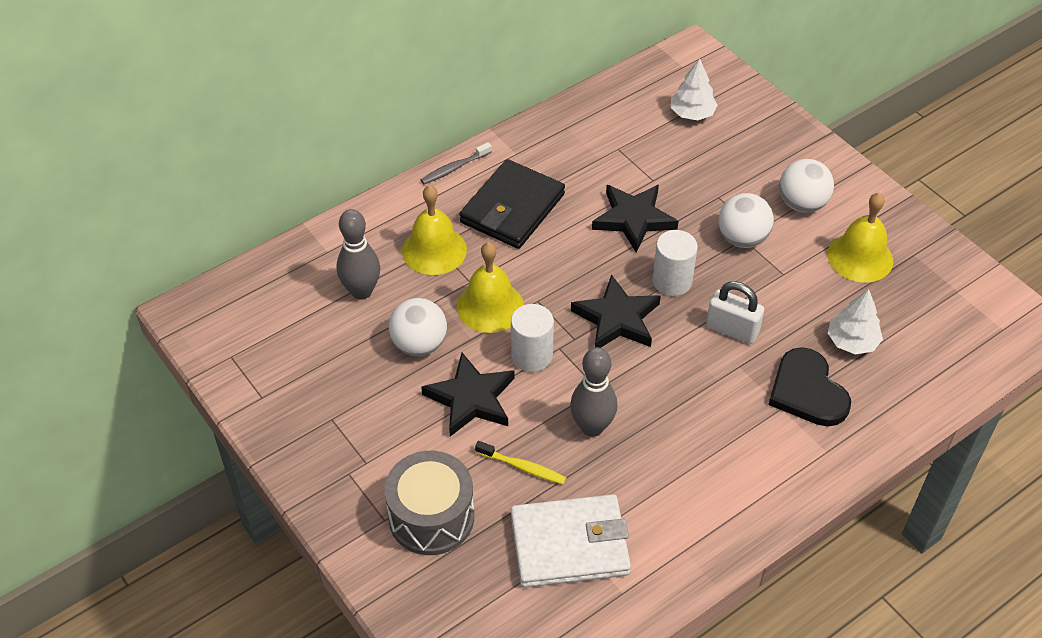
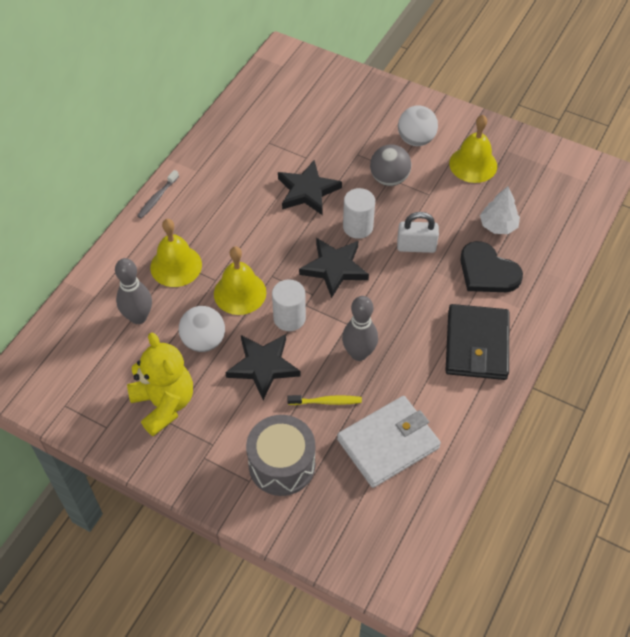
camera: 25 degrees left, 5 degrees up
(337, 397) = (164, 404): none -> yellow teddy bear
(512, 208) = (216, 213): black wallet -> black wallet (476, 345)
(692, 113) = (307, 99): white tree -> none
(742, 239) = (389, 179): white ball -> grey ball

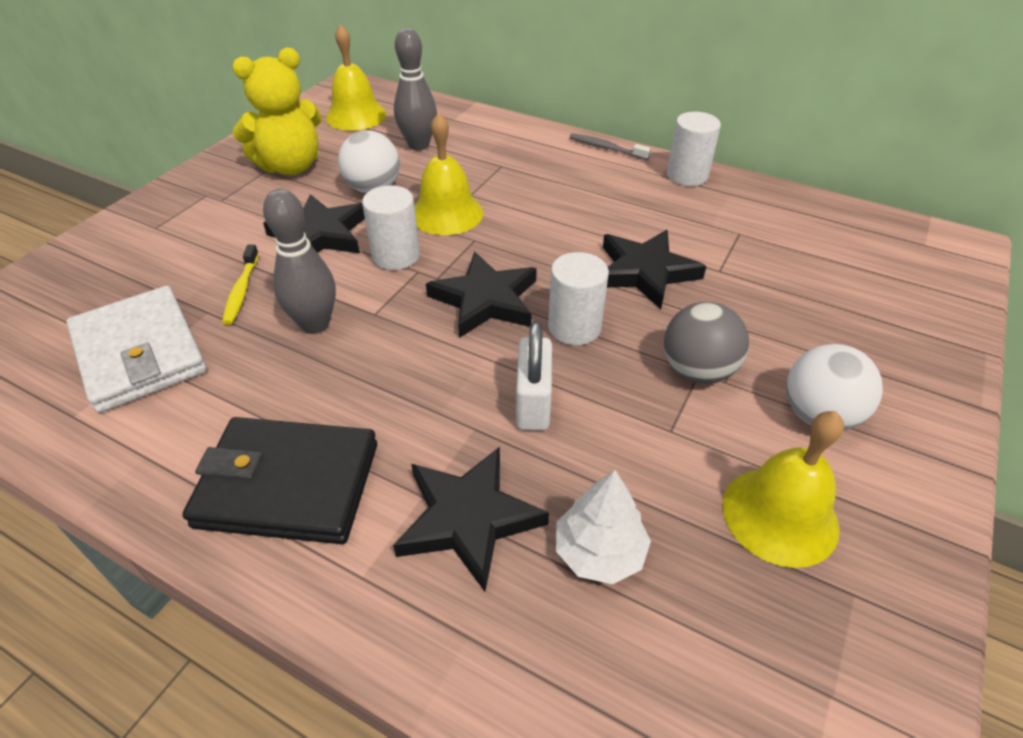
camera: 90 degrees right, 10 degrees down
(176, 266) = (495, 165): yellow bell -> yellow bell (356, 116)
(200, 157) = (687, 175): none -> white cylinder
(282, 464) = (163, 252): grey drum -> none
(487, 271) = (468, 518): black heart -> black star

